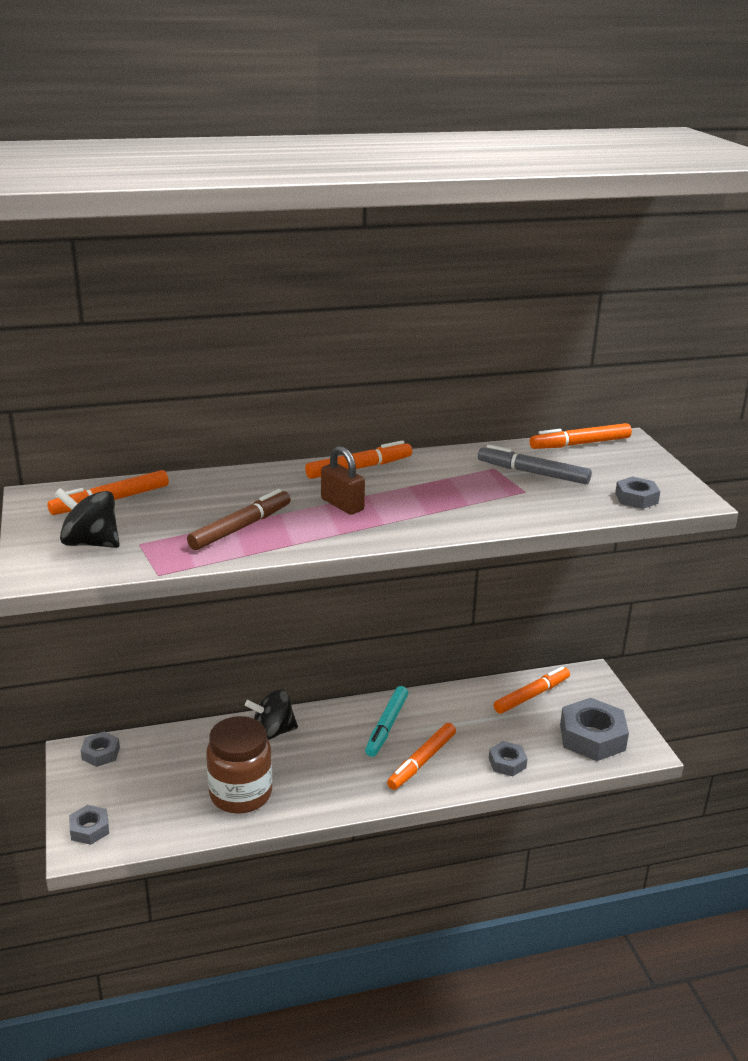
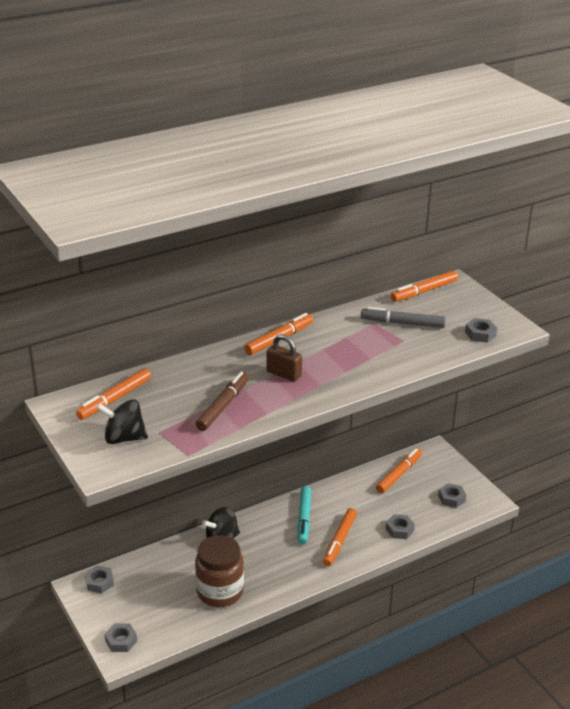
camera: 15 degrees left, 5 degrees up
(592, 737) = (451, 498): grey nut -> grey nut, size x0.53

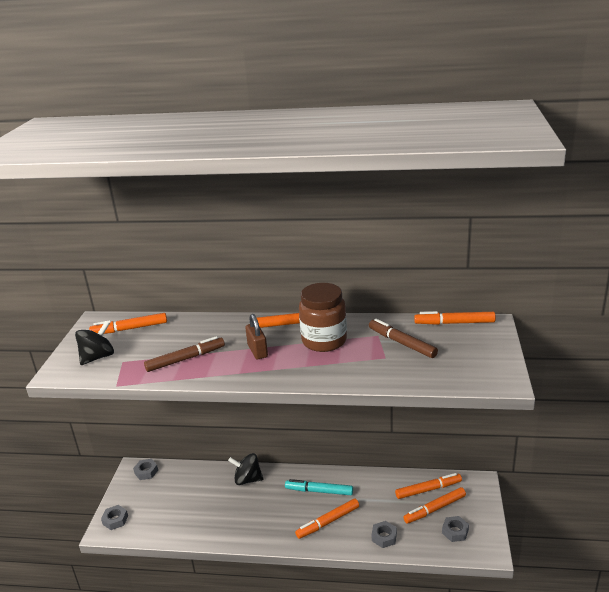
camera: 40 degrees right, 5 degrees down
(124, 438) = (98, 357): black spinning top -> black spinning top turned 90 degrees clockwise
(220, 592) = (207, 518): brown jar -> brown jar (324, 341)
(304, 519) = (319, 491): turquoise marker -> turquoise marker turned 60 degrees clockwise
(402, 323) = (402, 343): grey marker -> brown marker
(419, 488) = (435, 509): none -> orange marker
(480, 334) = (461, 375): grey nut -> none

